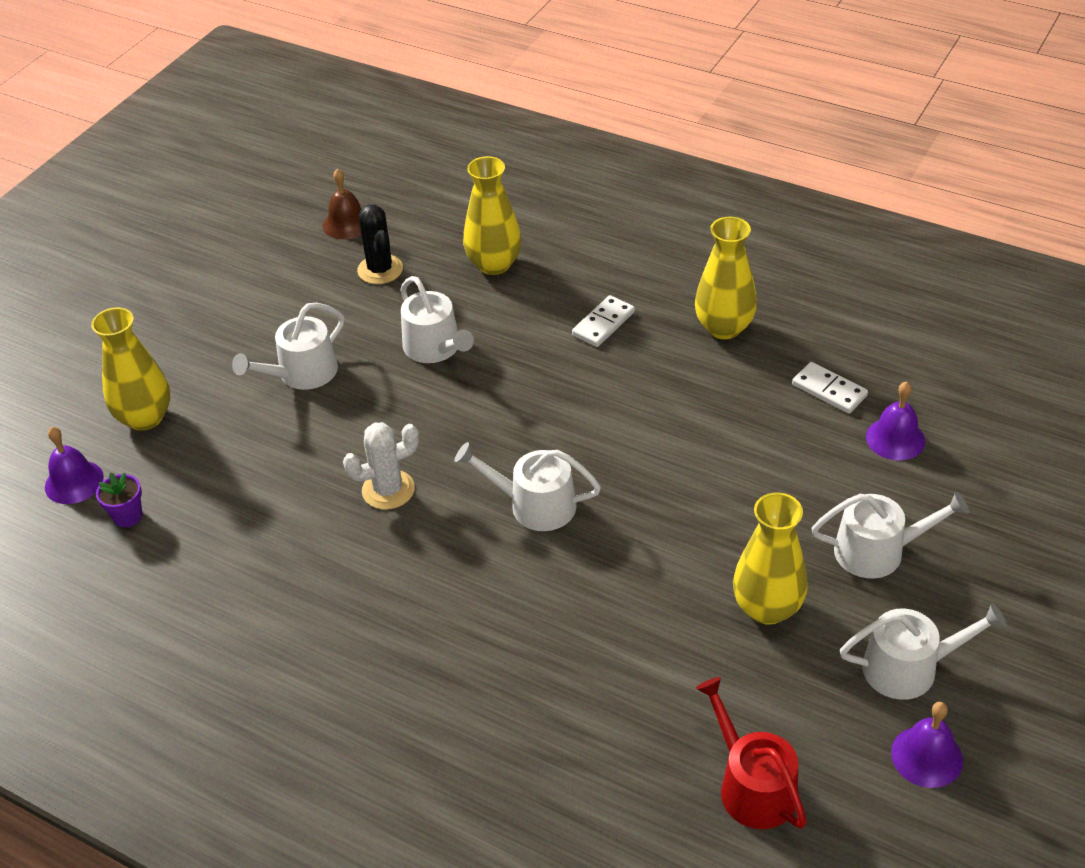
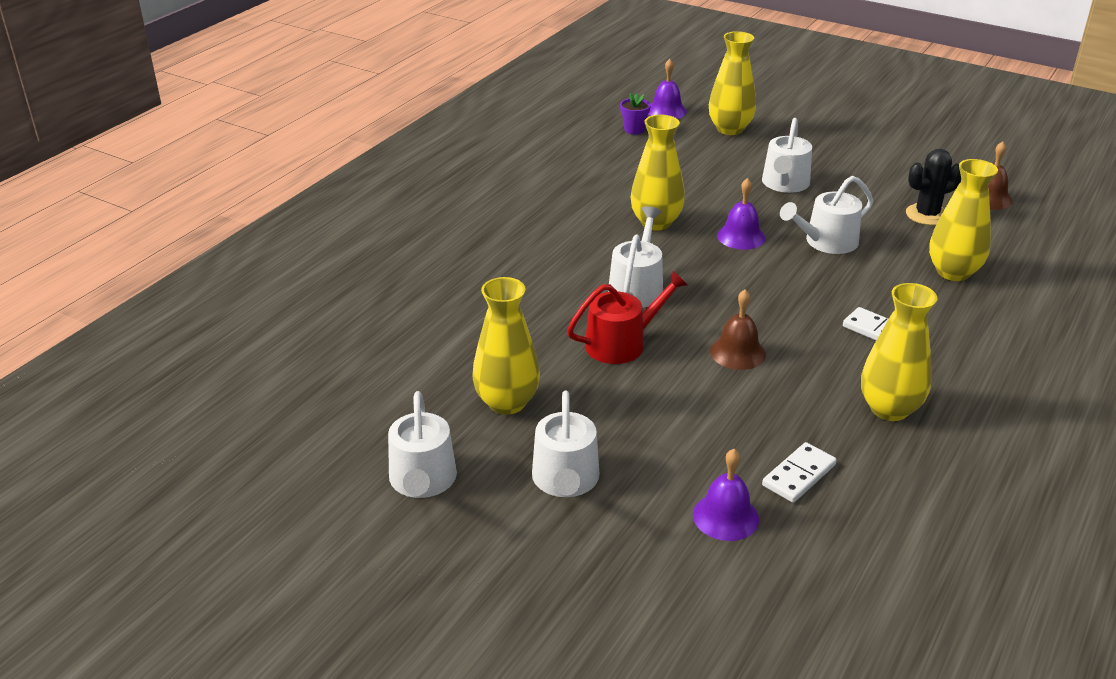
camera: 90 degrees right, 10 degrees down
(301, 374) = (784, 184): white watering can -> white watering can turned 120 degrees counterclockwise
(388, 490) = (656, 223): white cactus -> yellow vase
(651, 424) = (737, 352): none -> brown bell
(752, 785) = (333, 378): red watering can -> red watering can (622, 343)
(926, 756) = (327, 478): purple bell -> purple bell (741, 236)

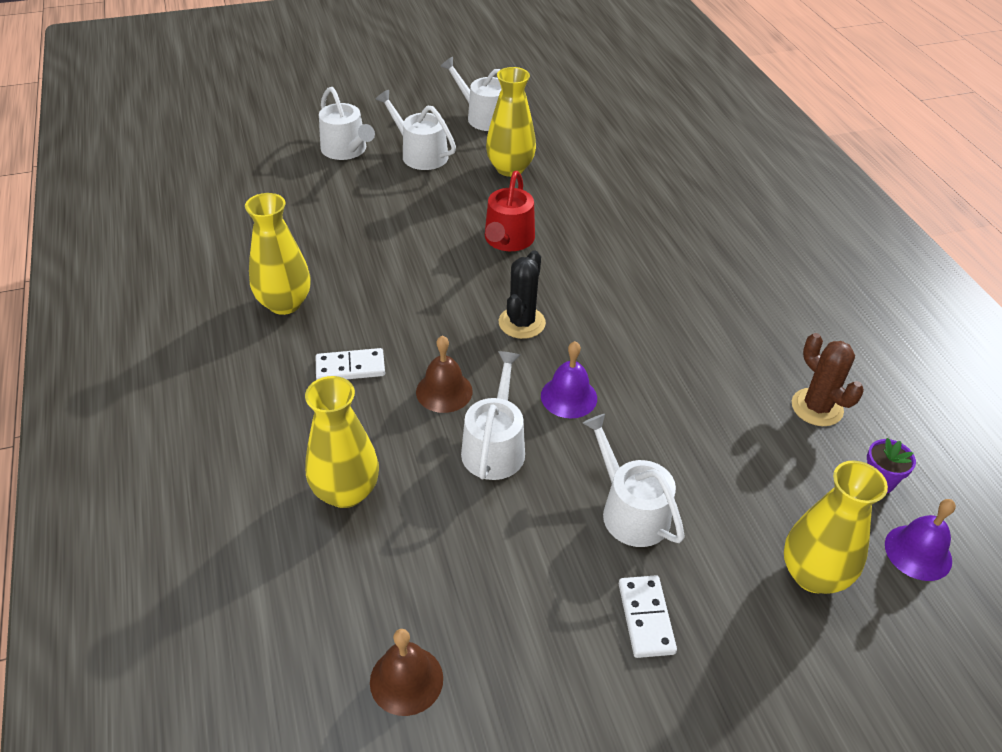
camera: 130 degrees right, 10 degrees up
(603, 160) = (817, 407): none -> brown cactus
(637, 287) = (565, 287): white watering can -> white watering can (346, 150)
(656, 223) = (651, 361): yellow vase -> none
(725, 516) = (318, 184): purple bell -> none
(737, 352) = (429, 281): brown bell -> brown bell (444, 391)
(799, 475) = (301, 226): white domino -> white domino (645, 618)
(927, 215) = (445, 576): black cactus -> black cactus (522, 323)

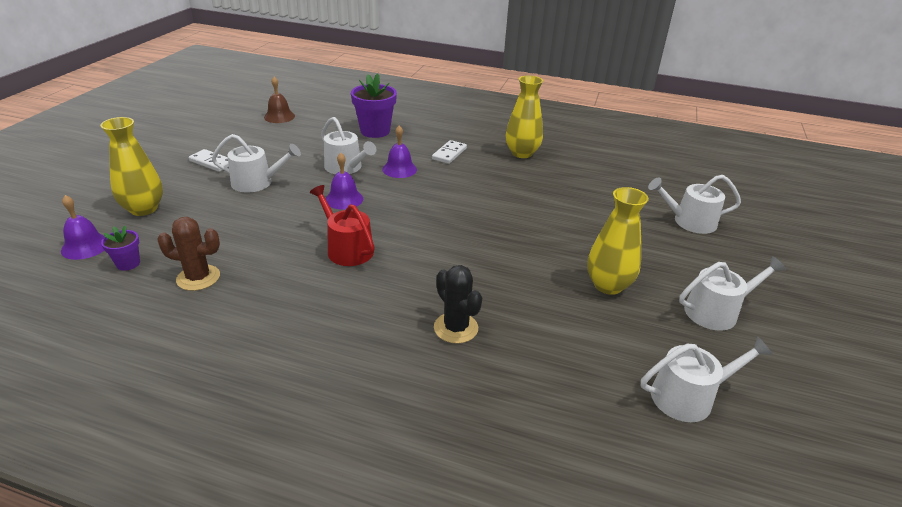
camera: 125 degrees right, 10 degrees down
(346, 492) = (375, 131): yellow vase -> purple flower pot
(420, 154) = (663, 250): white watering can -> white watering can (689, 396)
(444, 391) = (399, 169): brown bell -> purple bell
(507, 240) = (508, 241): red watering can -> red watering can (346, 248)
(522, 323) = (419, 210): black cactus -> black cactus (456, 328)

